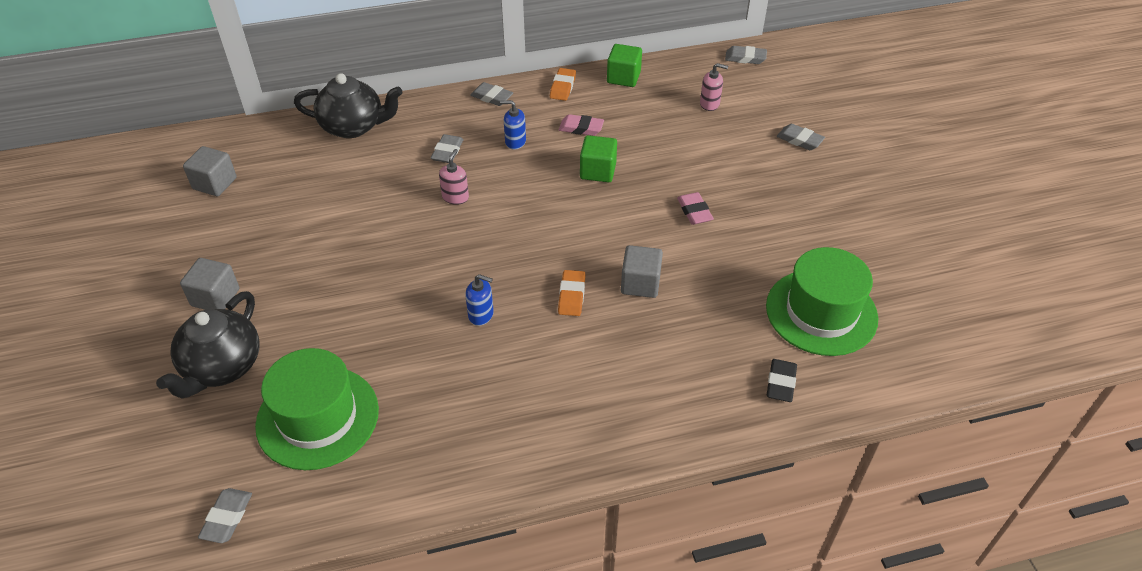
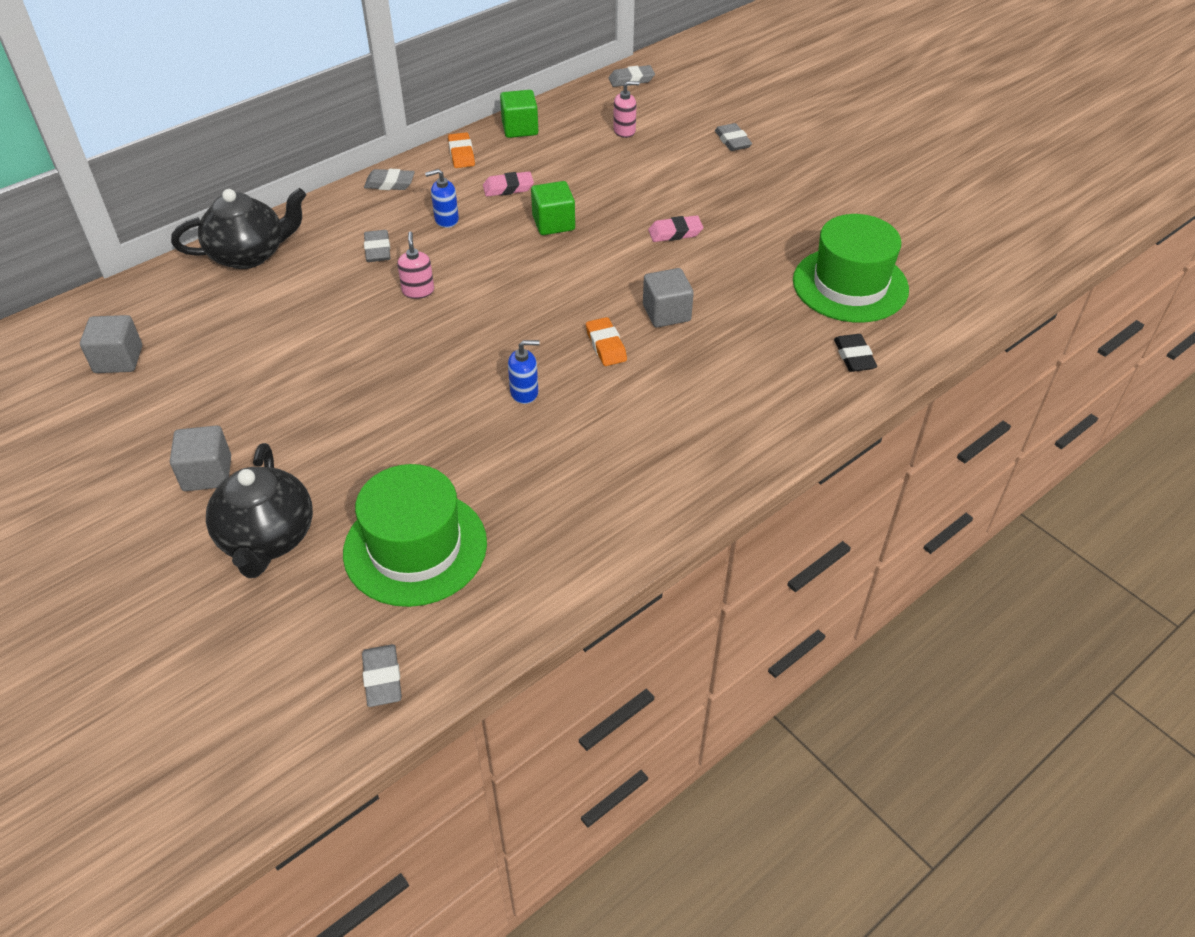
camera: 25 degrees left, 0 degrees up
(694, 211) = (675, 233): pink eraser -> pink eraser turned 60 degrees counterclockwise
(799, 140) = (732, 141): grey eraser -> grey eraser turned 60 degrees clockwise

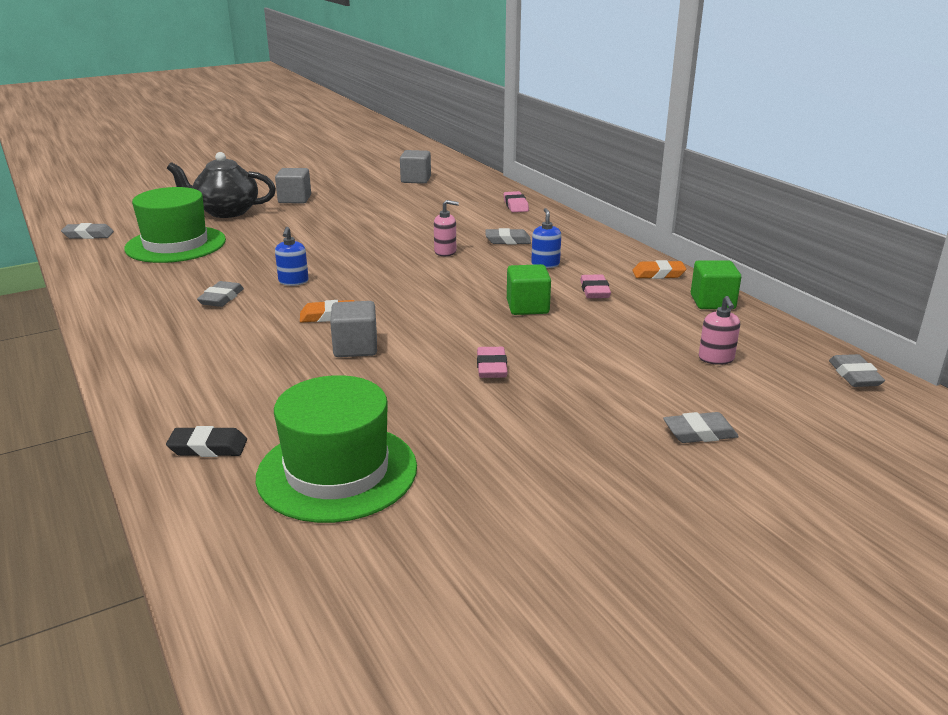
camera: 100 degrees right, 20 degrees down
(249, 254) = (515, 205): black teapot -> pink eraser
(390, 183) = (607, 246): grey eraser -> grey eraser (221, 298)

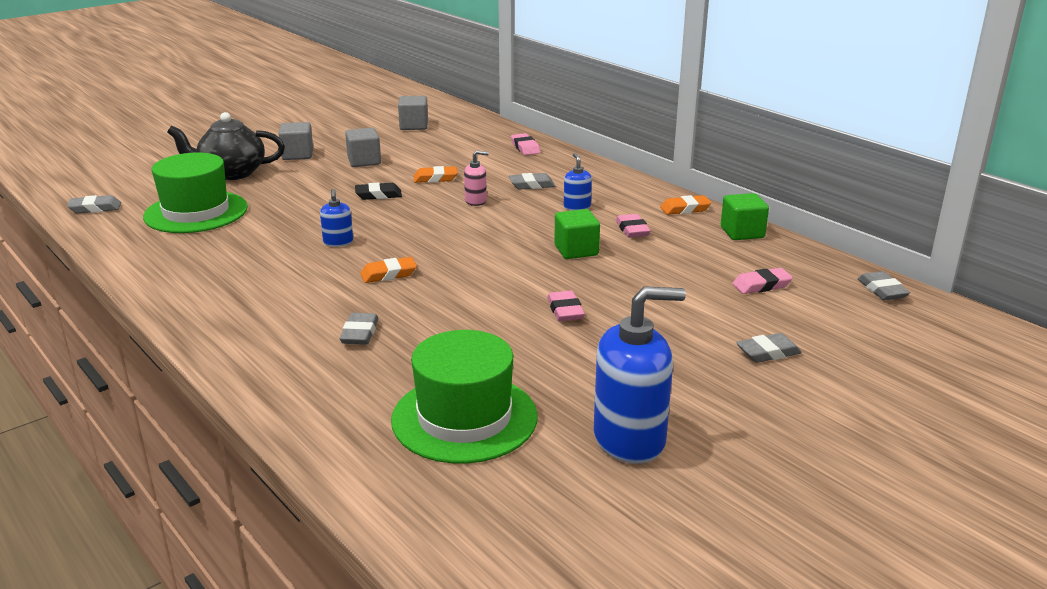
camera: 10 degrees left, 0 degrees up
(208, 447) = (334, 409): black eraser -> black eraser (378, 195)
(221, 298) = (273, 265): grey eraser -> grey eraser (360, 333)
(355, 347) = (430, 303): grey cube -> grey cube (364, 161)
(415, 228) = (435, 178): none -> orange eraser
(507, 515) = (630, 439): none -> blue soap dispenser
(716, 359) = (761, 285): pink soap dispenser -> pink eraser

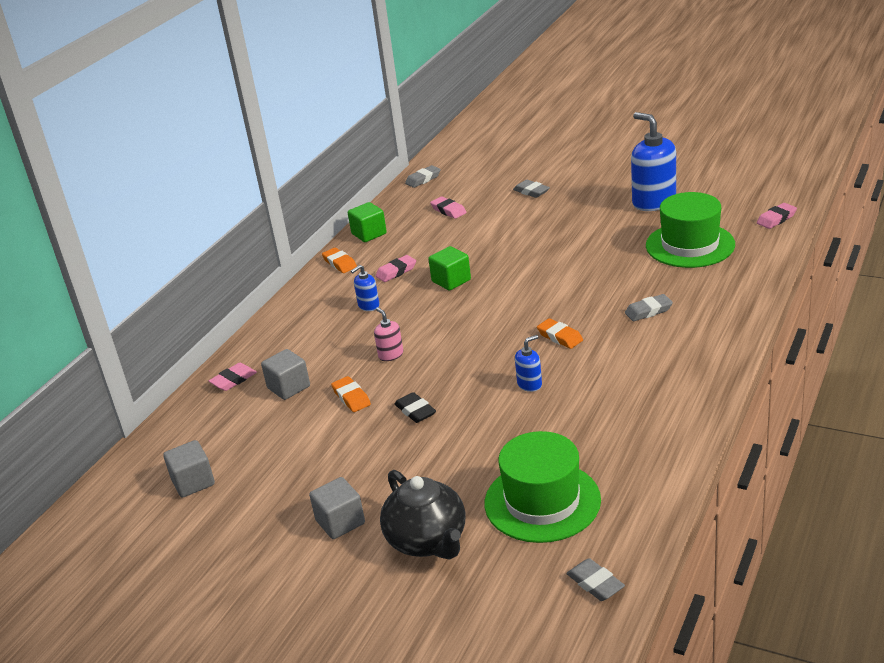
camera: 110 degrees left, 5 degrees up
(364, 161) = (332, 463): grey cube -> grey cube (288, 387)
(532, 185) = (334, 341): grey eraser -> none
(565, 310) = (543, 257): pink eraser -> pink eraser (776, 219)

